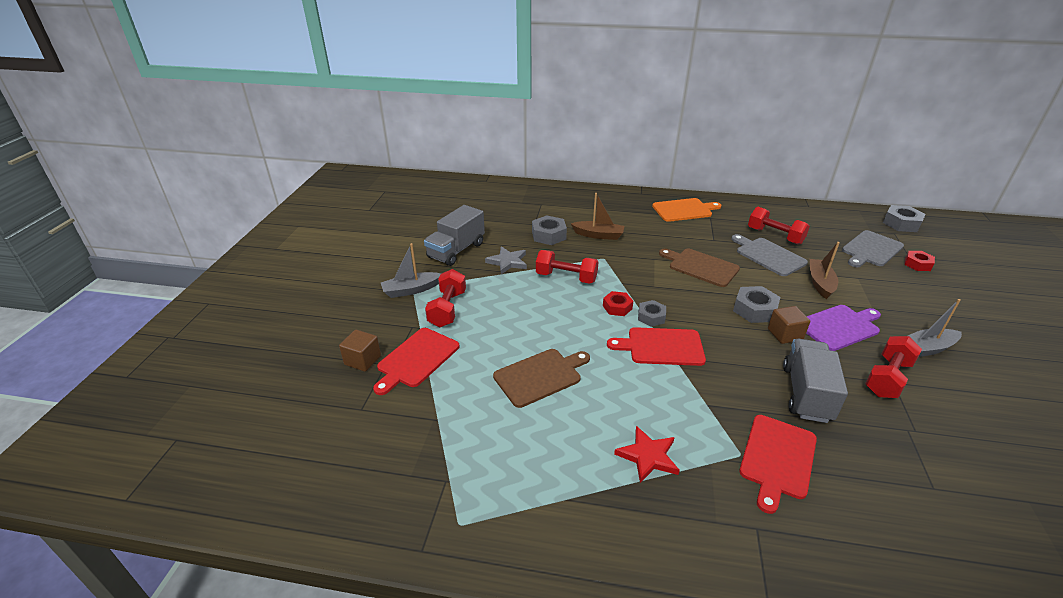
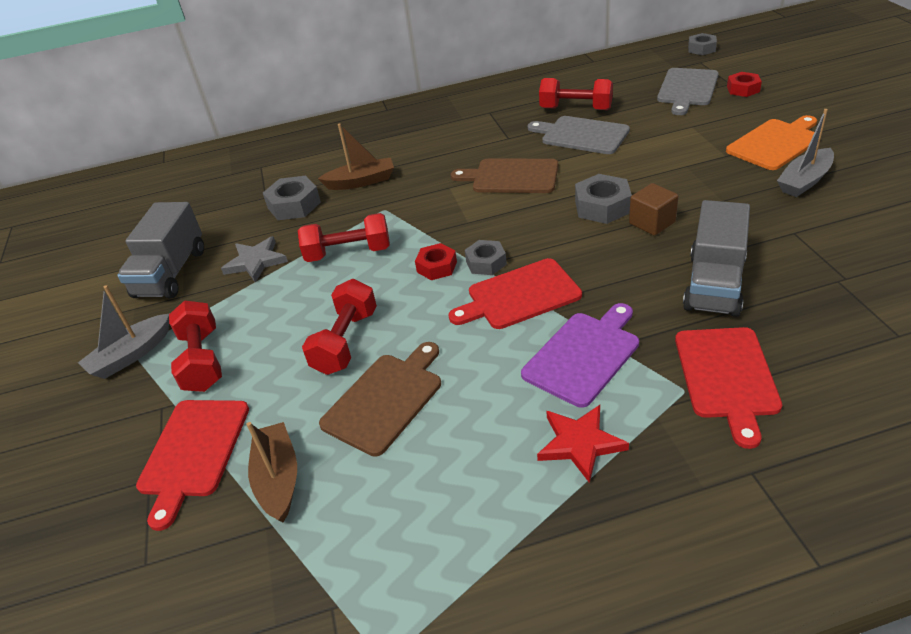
camera: 20 degrees left, 5 degrees up
(362, 360) = (108, 489): brown cube -> none
(684, 210) = (452, 113): orange cutting board -> orange cutting board (775, 143)
(806, 393) = (714, 284): grey truck -> grey truck turned 150 degrees counterclockwise
(820, 283) = (656, 147): brown boat -> brown boat (278, 479)
(839, 326) = (704, 190): purple cutting board -> purple cutting board (583, 355)
(887, 378) = (785, 230): red dumbbell -> red dumbbell (345, 342)
(901, 223) = (701, 49): grey nut -> grey nut, size x0.67

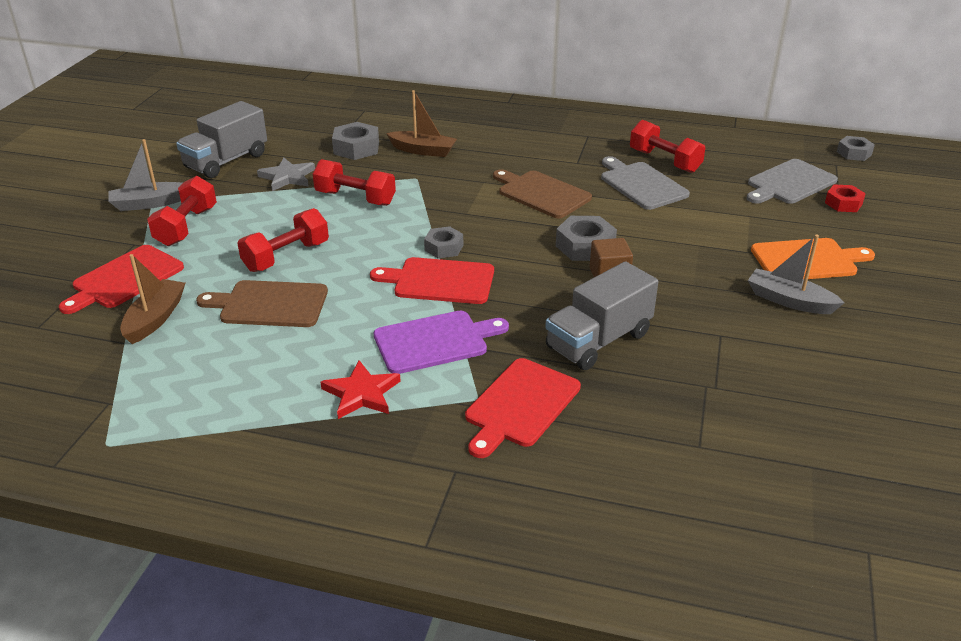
camera: 25 degrees right, 5 degrees down
(385, 399) = (269, 304): brown cutting board -> brown cutting board turned 150 degrees counterclockwise
(436, 267) = (405, 235): red nut -> none
(804, 181) = (789, 301): grey boat -> grey boat turned 45 degrees clockwise

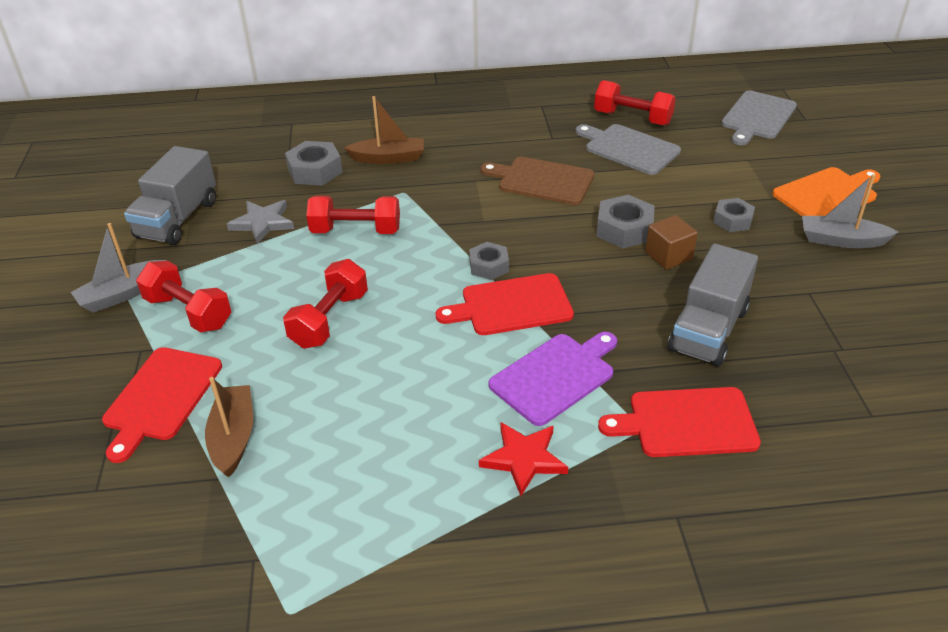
camera: 20 degrees left, 5 degrees up
(187, 227) = (189, 312): red dumbbell -> red dumbbell turned 45 degrees counterclockwise
(269, 304) = (352, 383): brown cutting board -> none
(520, 405) = (687, 423): red cutting board -> red cutting board turned 75 degrees clockwise
(843, 203) = (816, 128): red nut -> none
(854, 153) = (789, 74): grey nut -> grey nut (732, 220)

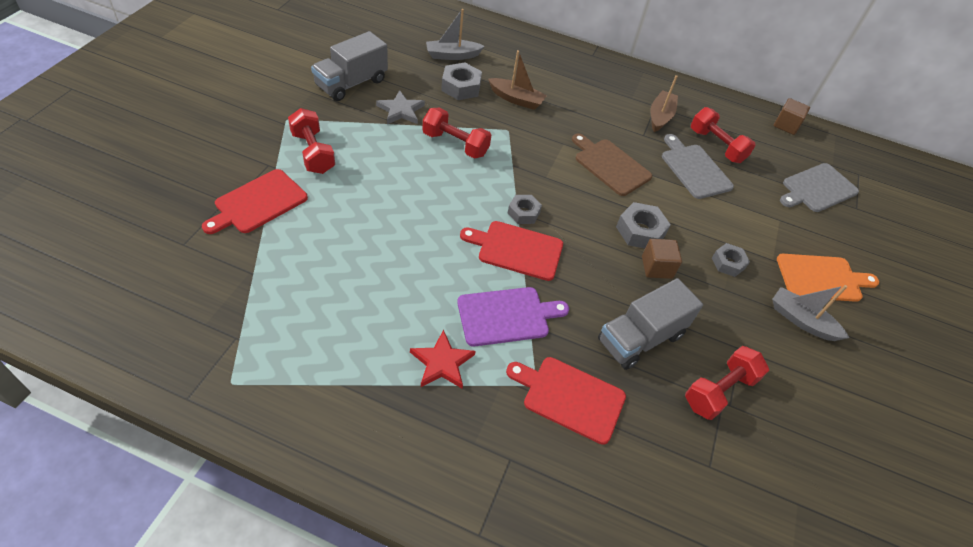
camera: 20 degrees right, 10 degrees up
(123, 294) = (284, 121): grey boat -> grey boat (452, 55)
(233, 437) = (280, 251): brown boat -> brown boat (660, 116)
(329, 319) = (393, 200): red dumbbell -> red dumbbell (719, 391)
(682, 73) = (786, 125): none -> brown cube

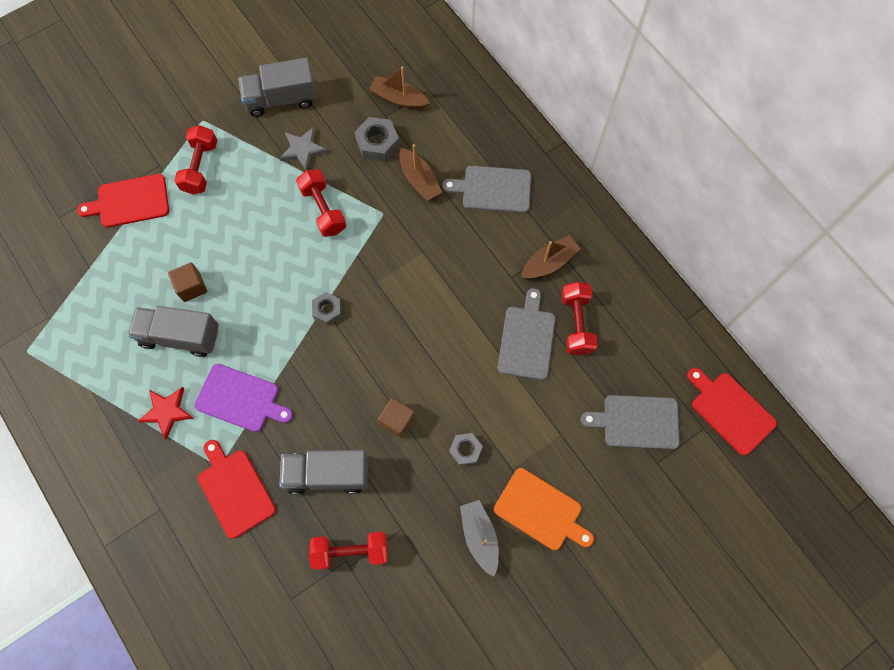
camera: 40 degrees right, 20 degrees up
(402, 291) = (180, 336): none -> grey truck
(452, 55) = (398, 98): grey boat -> brown boat
(517, 250) = (294, 344): red cutting board -> red cutting board (730, 411)
(577, 87) = (493, 189): none -> grey cutting board
(610, 165) = (446, 297): brown cutting board -> none
(640, 231) = (414, 379): grey nut -> none
(786, 125) = (681, 334): brown cube -> brown cube (191, 287)

